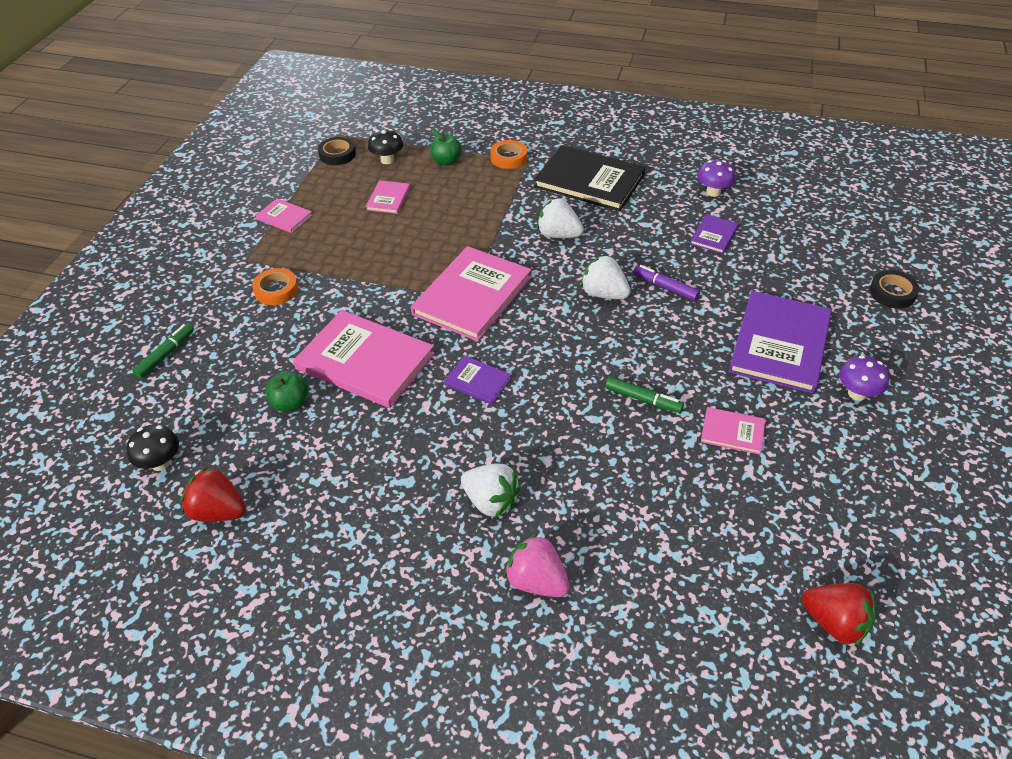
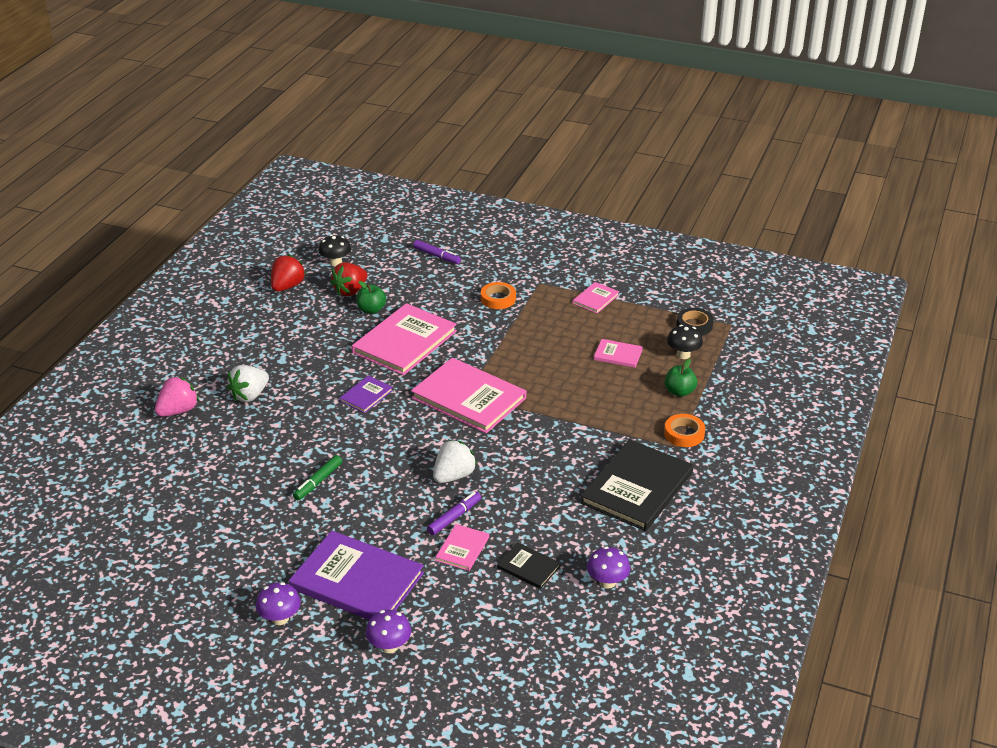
camera: 95 degrees right, 10 degrees down
(166, 355) = (437, 256): green marker -> purple marker
(558, 235) = (546, 456): white strawberry -> none
(714, 235) = (528, 567): purple book -> black book
(732, 432) = (266, 527): pink book -> pink book (462, 549)
(834, 623) = (81, 544): red strawberry -> red strawberry (350, 291)
(850, 310) = (389, 646): none -> purple mushroom
(892, 293) = (407, 689): black tape -> none

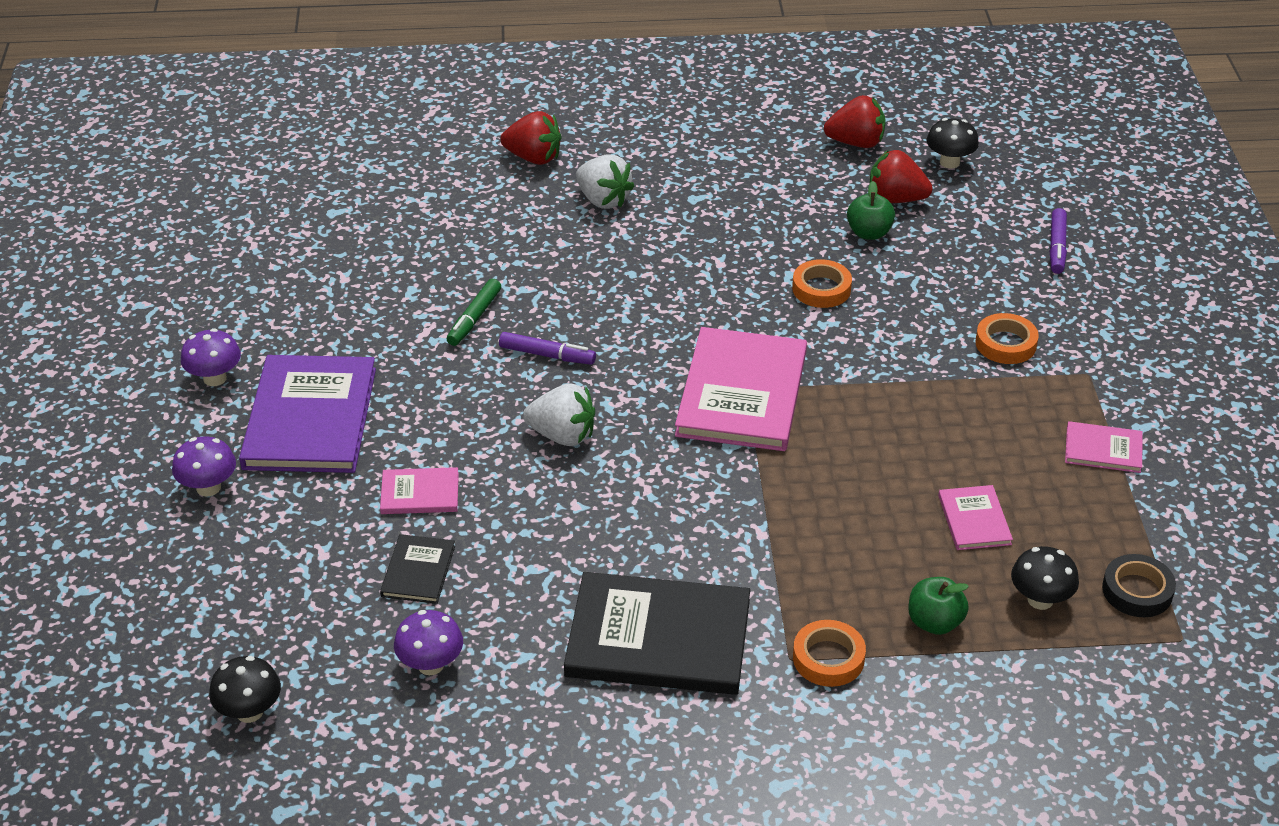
camera: 65 degrees right, 5 degrees up
(178, 411) = (533, 158): pink strawberry -> red strawberry
(249, 395) = (603, 200): white strawberry -> white strawberry turned 150 degrees counterclockwise
(318, 482) = (474, 318): green marker -> green marker turned 75 degrees counterclockwise
(366, 395) = (675, 296): purple book -> none
(404, 342) = (821, 289): pink book -> orange tape
(454, 517) = (478, 465): purple marker -> purple marker (547, 355)
(602, 671) = (249, 712): none -> black mushroom

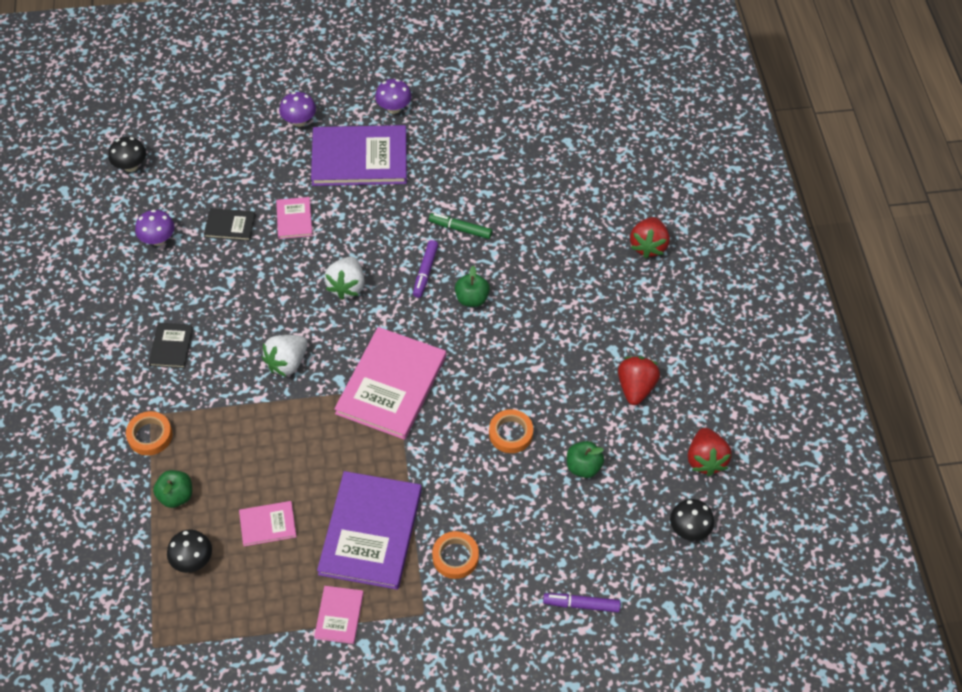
camera: 85 degrees right, 15 degrees up
(600, 313) = (472, 299): none -> green apple
(603, 200) = (602, 292): white strawberry -> white strawberry (287, 363)
(658, 638) = (171, 346): black book -> black book, size x0.48
(742, 393) = (391, 385): pink book -> pink book turned 75 degrees counterclockwise
(895, 199) = (631, 487): red strawberry -> red strawberry (635, 388)
(976, 418) = (371, 531): none -> purple book
(1137, 591) = (198, 623): black tape -> none

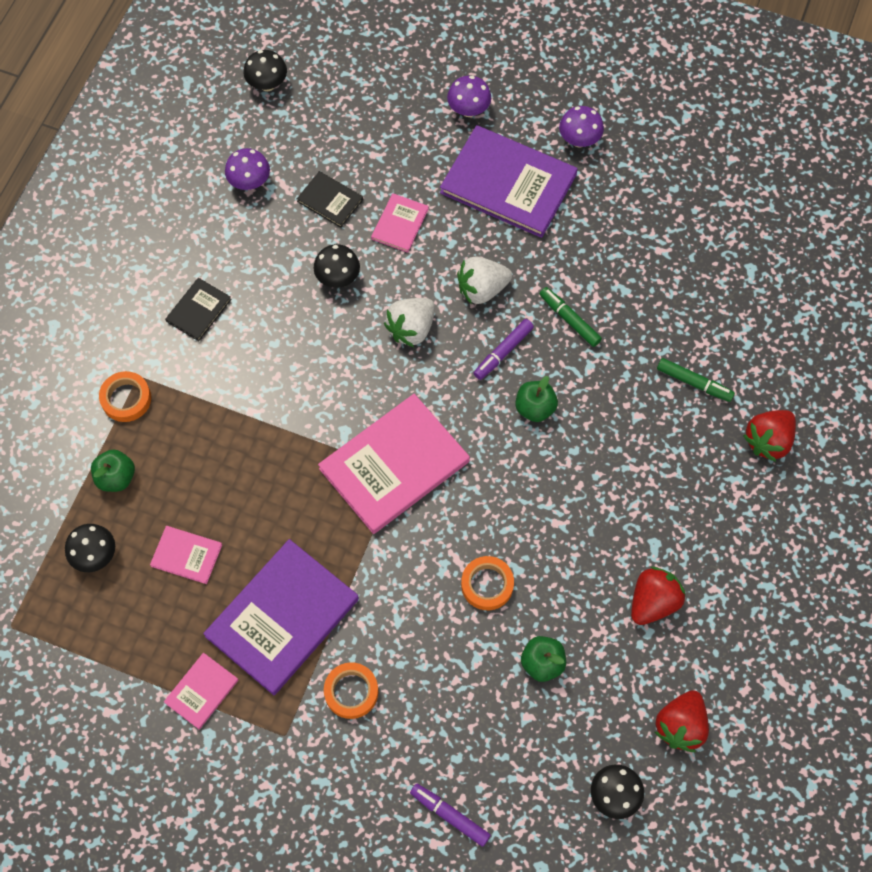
camera: 30 degrees right, 10 degrees up
(269, 276) = (338, 278): none -> black mushroom
(287, 363) = (302, 386): white strawberry -> white strawberry (482, 289)
(574, 231) = (694, 383): none -> green marker

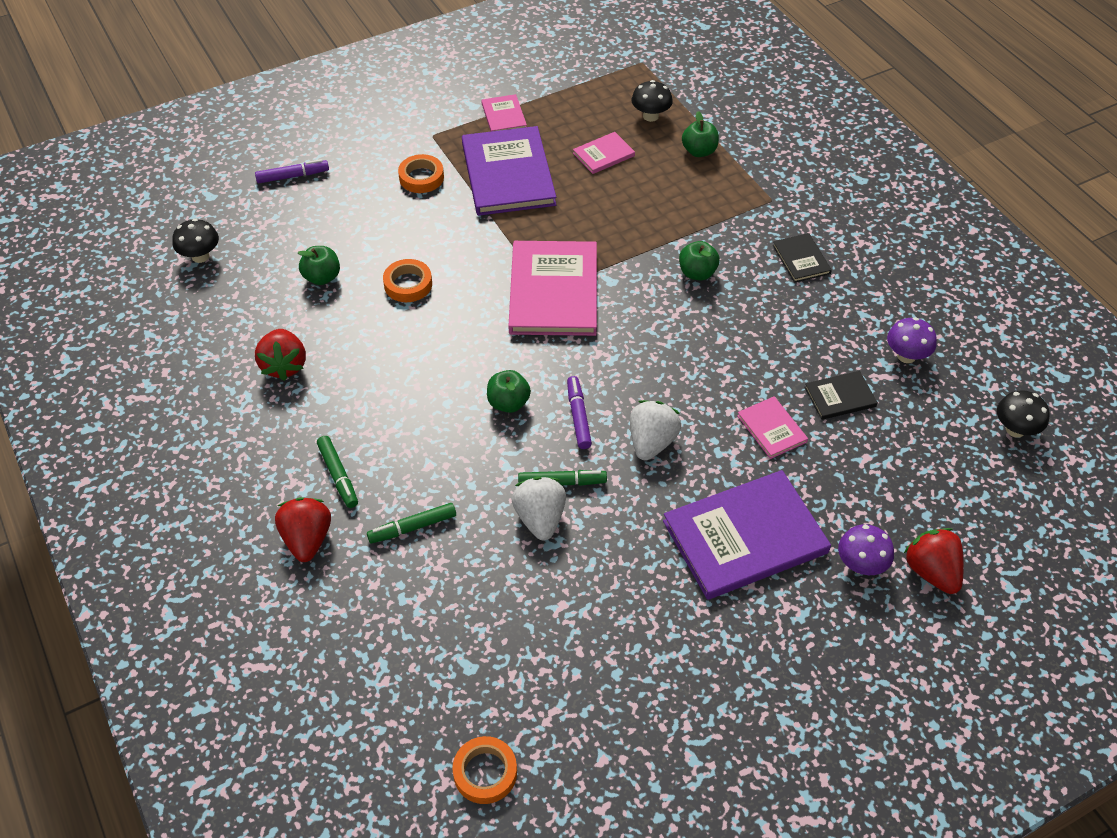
camera: 130 degrees right, 15 degrees down
(126, 399) = (759, 185): orange tape -> orange tape (485, 772)
(280, 374) = (697, 273): none -> green apple
(338, 278) = (754, 356): black mushroom -> none
(411, 329) = (659, 372): white strawberry -> white strawberry (540, 518)
(579, 140) = (746, 633): purple mushroom -> none
(680, 726) = (192, 319): red strawberry -> red strawberry (931, 571)
(704, 468) = (338, 476): none -> green marker

